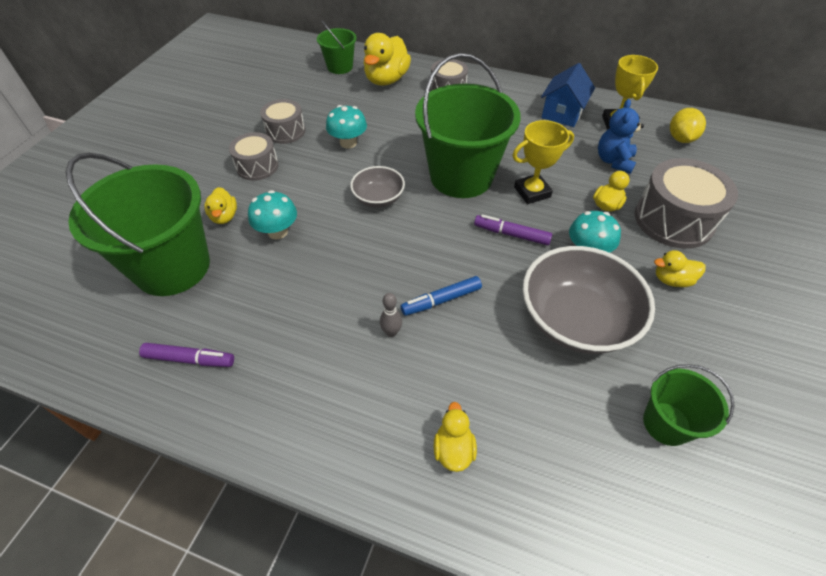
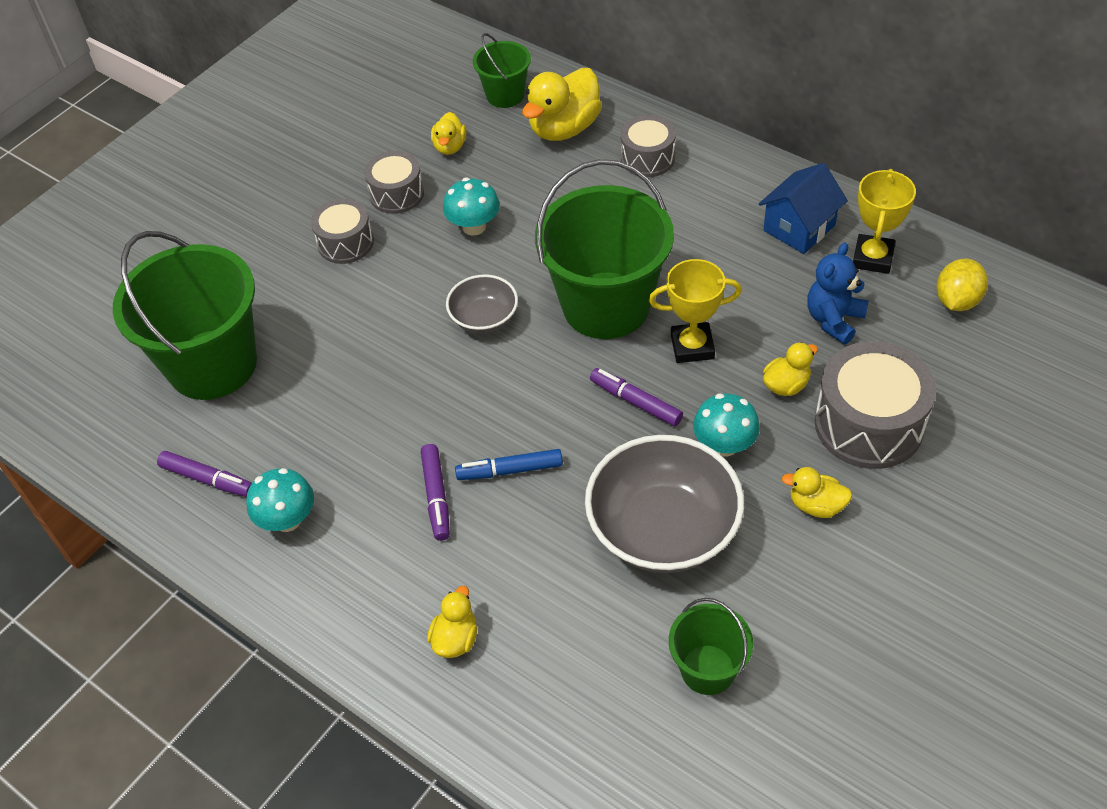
camera: 20 degrees right, 0 degrees up
(224, 216) = (287, 309): yellow duck -> yellow duck (450, 147)
(277, 232) = (345, 342): turquoise mushroom -> turquoise mushroom (287, 519)
(391, 332) = (436, 496): grey bowling pin -> purple marker

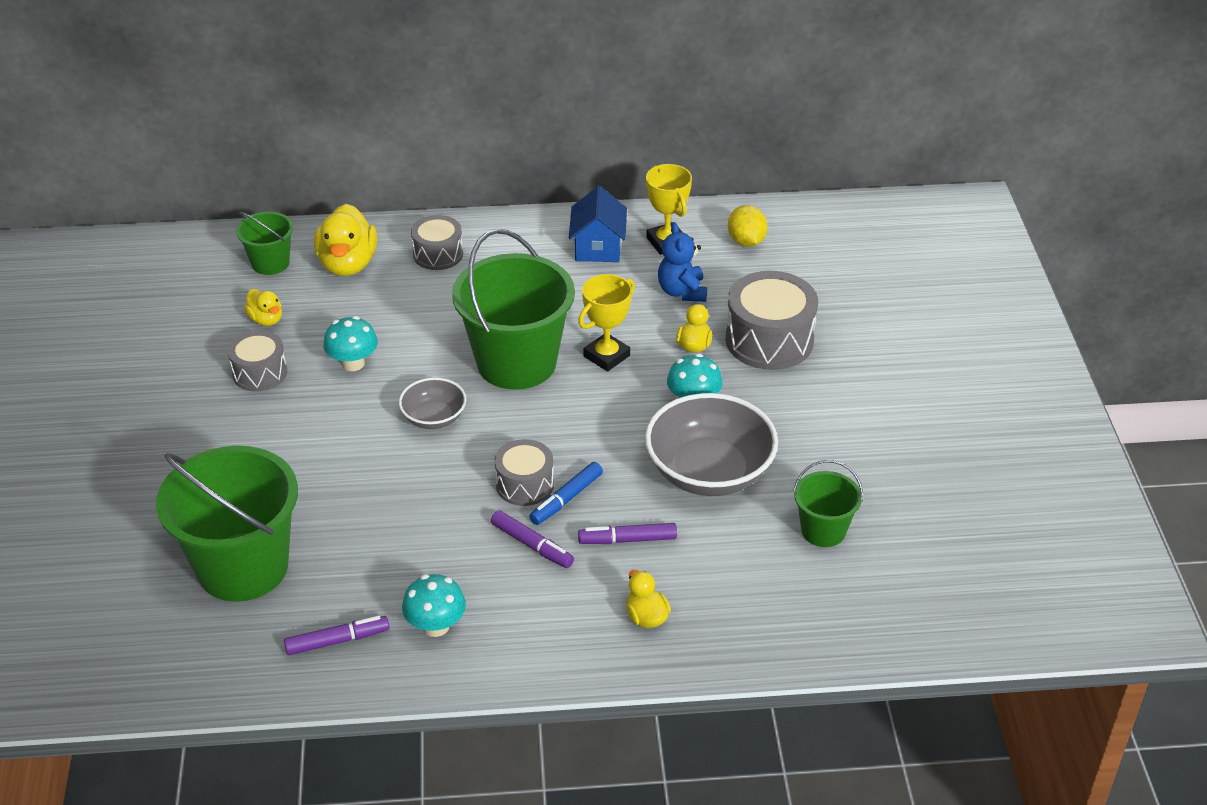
camera: 45 degrees left, 10 degrees down
(345, 243) = (256, 427): grey drum -> grey drum (525, 484)
(635, 402) = (606, 410): purple marker -> purple marker (627, 540)
(816, 505) = (787, 403): yellow duck -> none

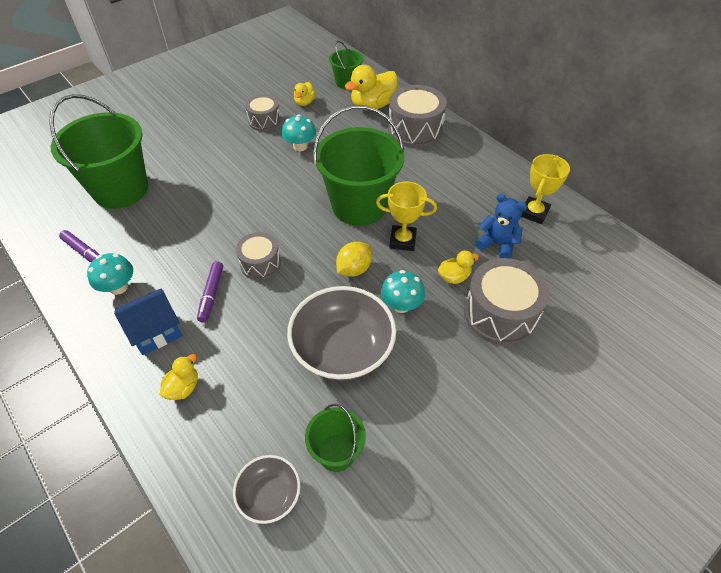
camera: 55 degrees right, 10 degrees up
(434, 418) = (284, 197): grey bowl -> grey bowl (270, 495)
(438, 254) = (415, 130): grey drum -> grey drum, size x1.66
(566, 499) = (262, 289): blue marker -> none
(598, 247) = (493, 186): blue house -> blue house (156, 331)
(627, 540) = (247, 339): purple marker -> none
(682, 292) = (497, 244): blue teddy bear -> blue teddy bear turned 75 degrees clockwise
(746, 241) = (581, 250): yellow lemon -> yellow lemon (354, 269)

